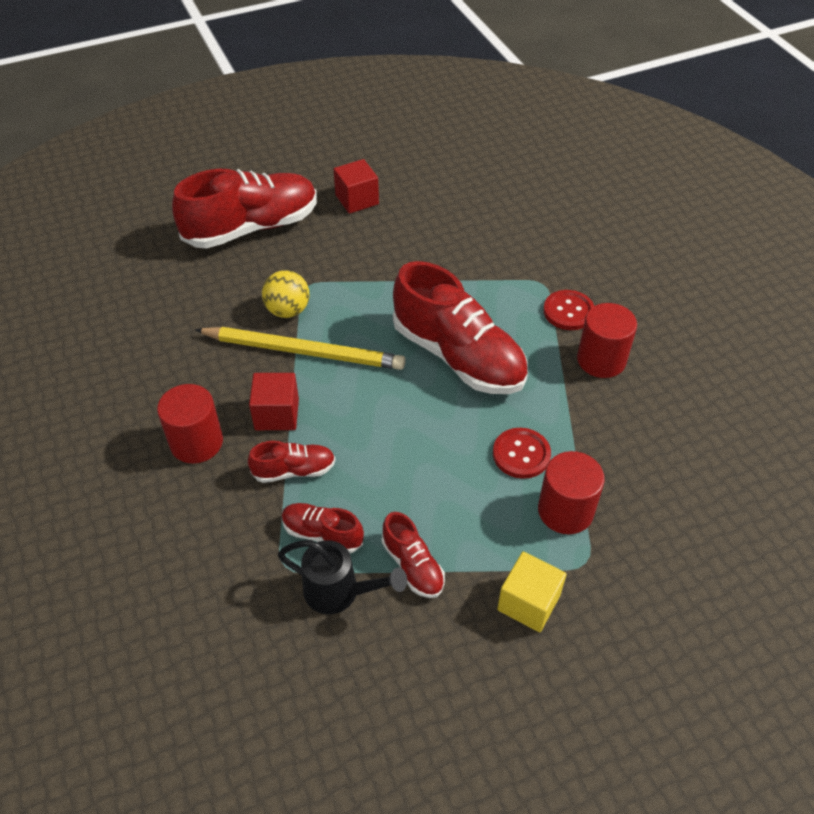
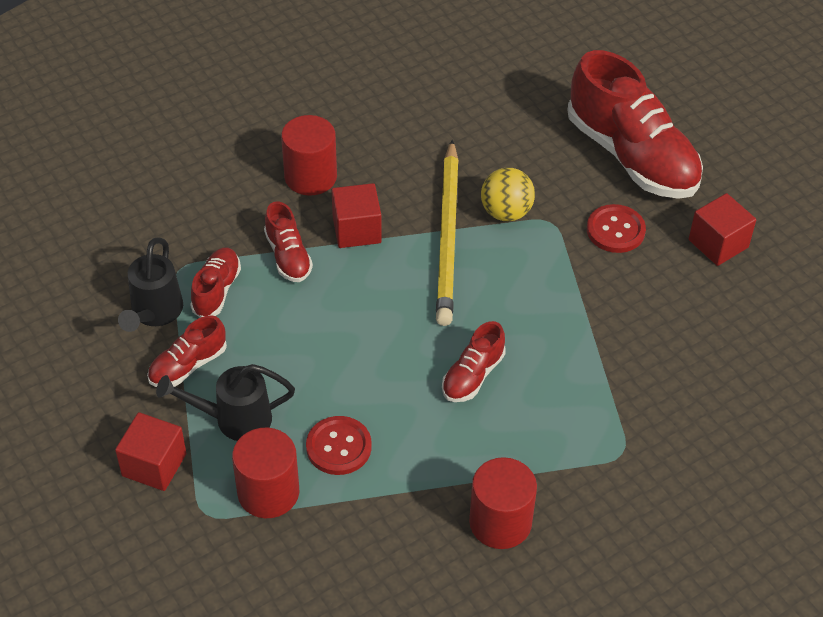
camera: 80 degrees right, 0 degrees up
(458, 356) = (473, 375): red shoe -> red shoe, size x0.47
(482, 531) = (234, 419): none -> black watering can
(528, 602) = (154, 465): yellow cube -> red cube
(568, 311) = (577, 484): red button -> red button (615, 230)

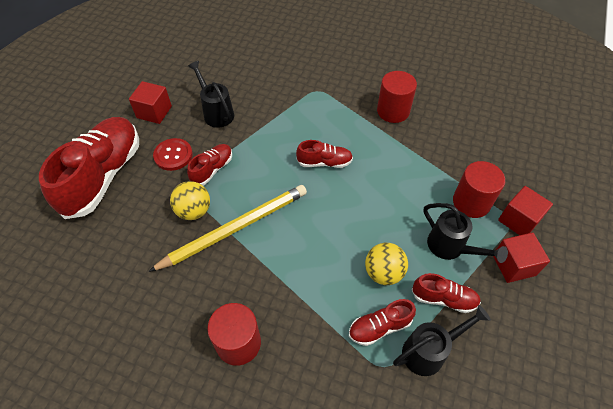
camera: 125 degrees left, 5 degrees up
(268, 333) = (383, 272): none -> yellow ball
(288, 256) = (318, 305): red shoe -> red shoe (212, 169)
(338, 447) = (418, 190): red button -> none
(356, 230) = (266, 280): red cube -> red cube (519, 220)
(665, 308) = (216, 112): none -> black watering can

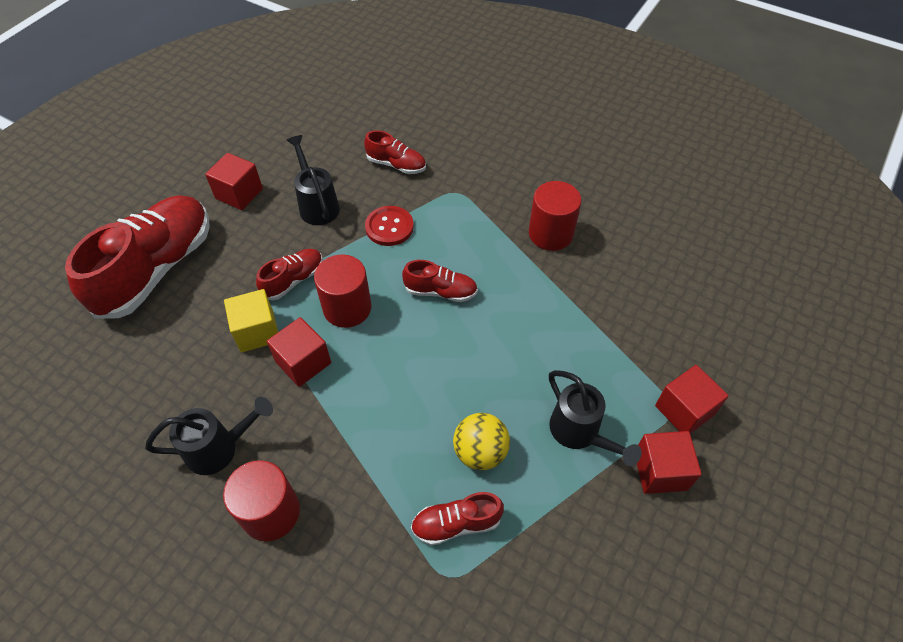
camera: 10 degrees right, 0 degrees up
(173, 155) = (249, 254): red button -> red button (389, 227)
(194, 211) = (257, 331): yellow ball -> yellow cube
(235, 228) = (303, 362): yellow pencil -> red cube
(429, 351) = (513, 567): black watering can -> black watering can (219, 448)
(443, 299) = (551, 500): red shoe -> red shoe (396, 165)
(471, 202) = (624, 375): red cylinder -> red cylinder (347, 308)

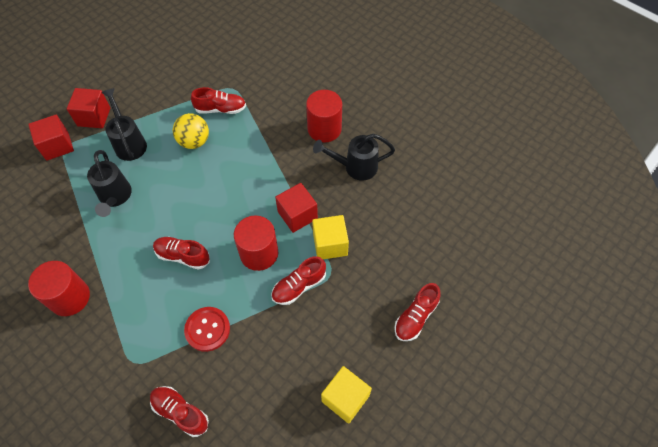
camera: 170 degrees left, 5 degrees up
(157, 269) = (415, 317): red shoe -> red shoe, size x0.47
(239, 194) = (345, 398): red cube -> yellow cube
(317, 205) = (269, 369): black watering can -> black watering can (115, 197)

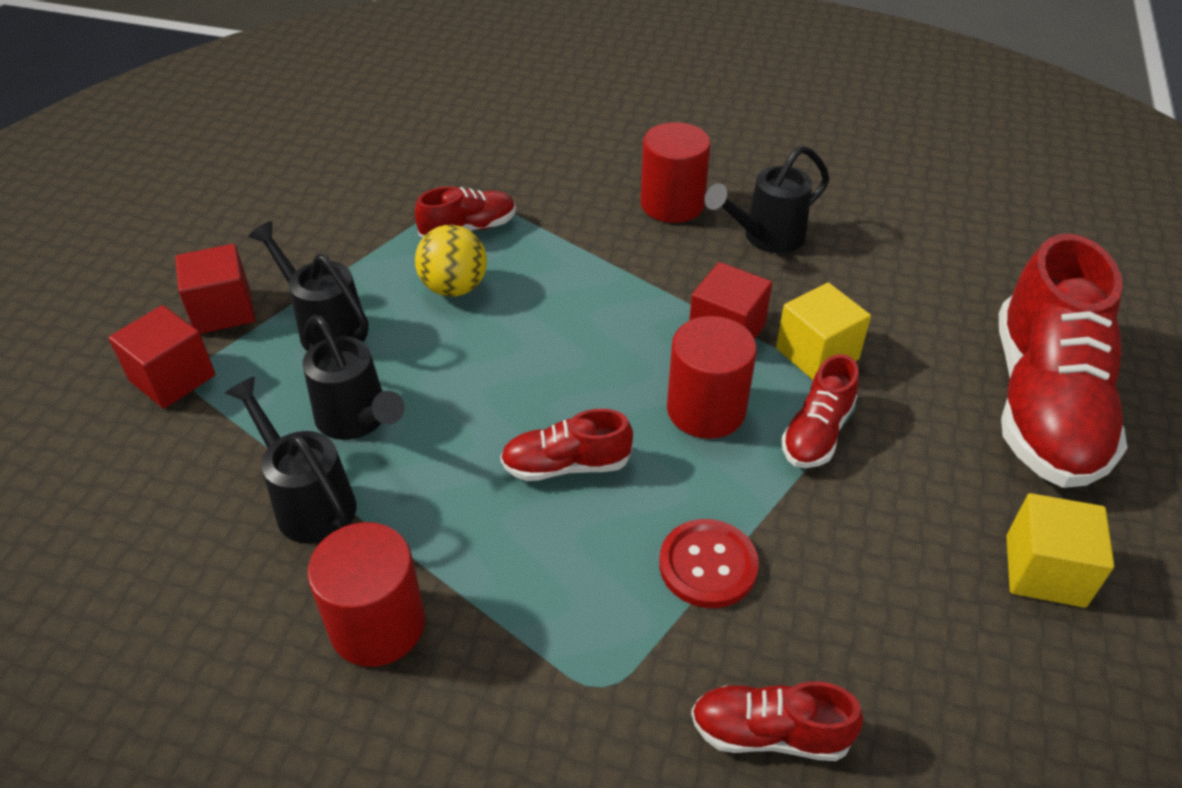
camera: 25 degrees left, 15 degrees down
(75, 230) = (309, 502): none -> black watering can
(415, 317) = (1043, 404): red shoe -> red shoe, size x2.13

